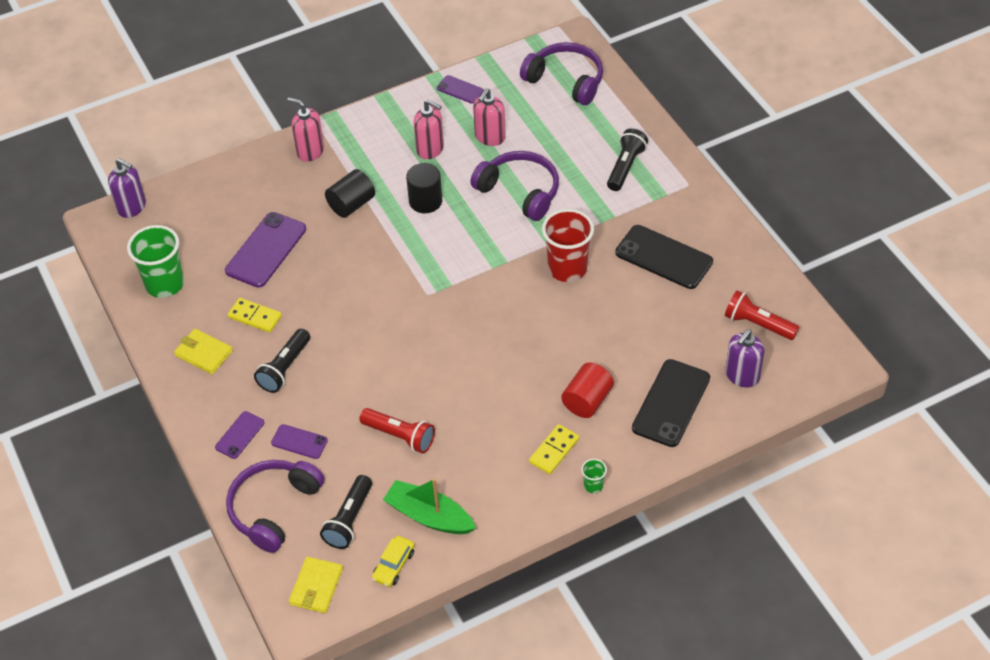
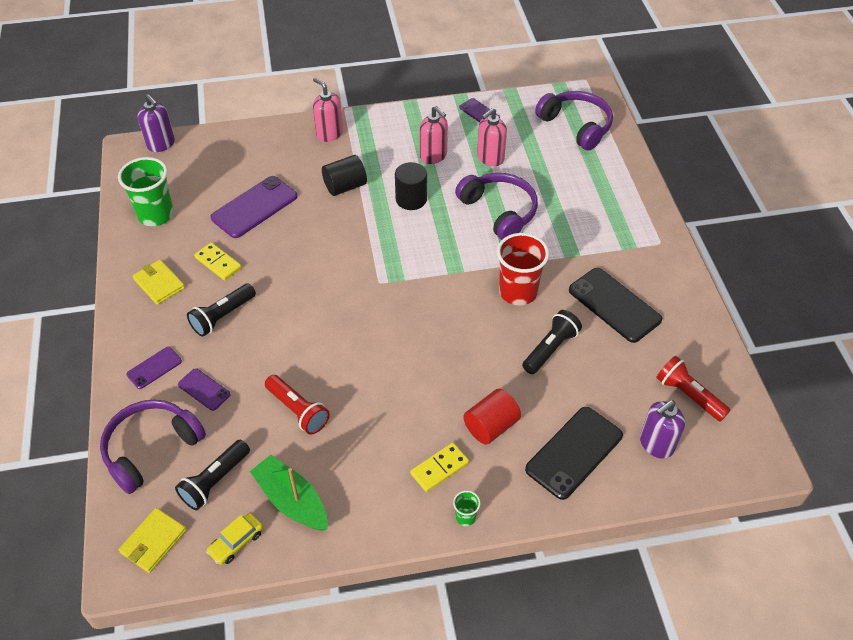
camera: 15 degrees right, 0 degrees up
(625, 167) = (605, 213): black flashlight -> black flashlight (550, 348)

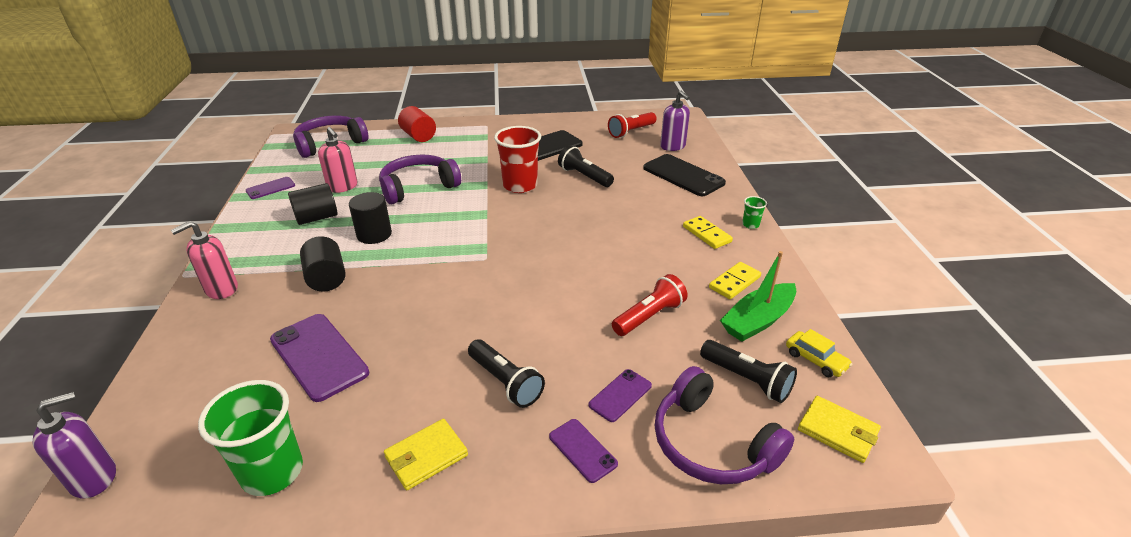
camera: 85 degrees left, 15 degrees down
(218, 263) = (409, 390): yellow domino -> yellow domino (734, 282)
(433, 156) = (317, 218): pink soap dispenser -> black cylinder
(491, 426) = (662, 208): red cylinder -> red cylinder (418, 136)

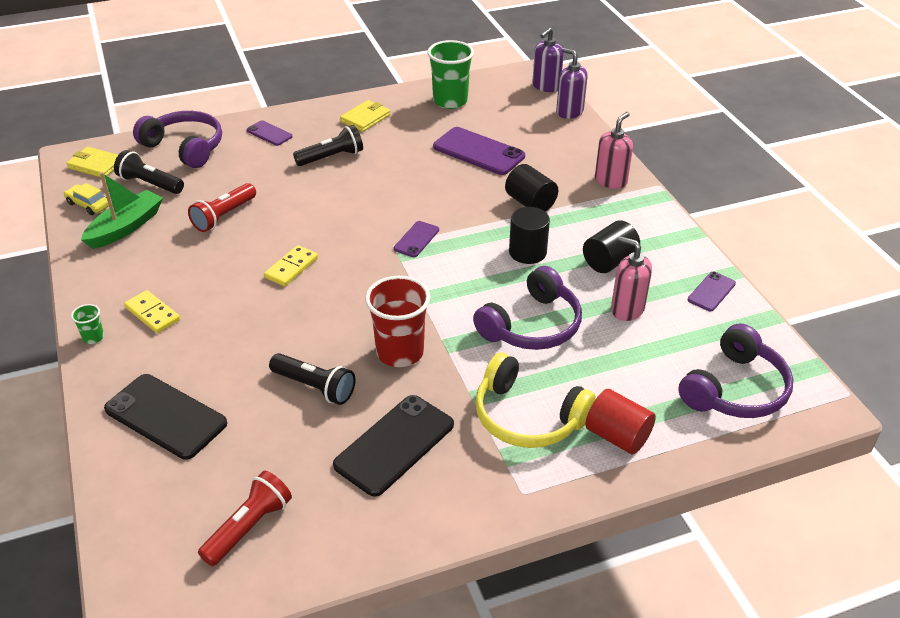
camera: 165 degrees right, 5 degrees up
(461, 148) = (527, 417): none -> yellow headphones
(505, 382) = (331, 157): black flashlight -> black flashlight turned 120 degrees clockwise
(620, 395) = (247, 162): purple phone -> purple phone (416, 239)
(673, 146) = (173, 493): purple soap dispenser -> purple soap dispenser (569, 112)
(734, 282) = (136, 259): yellow domino -> yellow domino (291, 268)

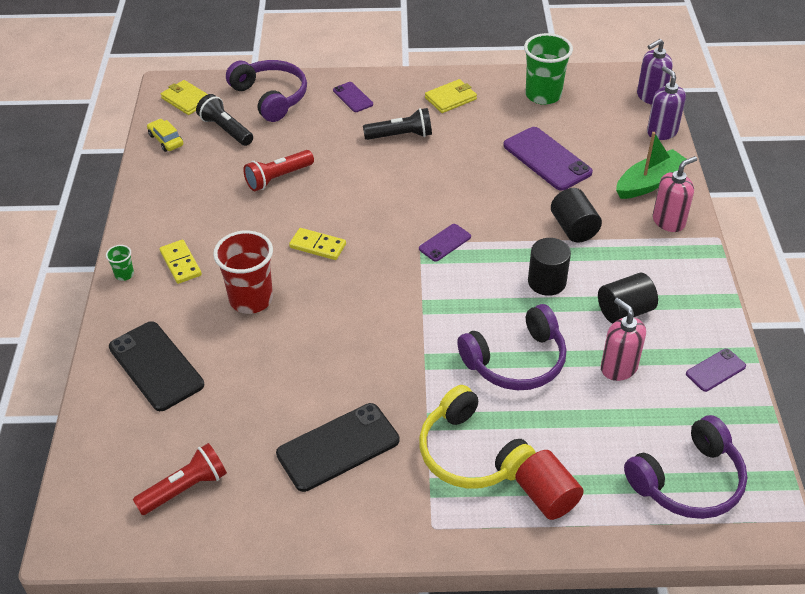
camera: 20 degrees right, 5 degrees up
(126, 227) = (189, 170): green boat -> green boat (649, 183)
(291, 268) = (317, 246): yellow domino -> yellow domino turned 60 degrees clockwise
(315, 387) = (291, 372): black flashlight -> none
(400, 352) = (380, 357): red cup -> red cup (251, 299)

